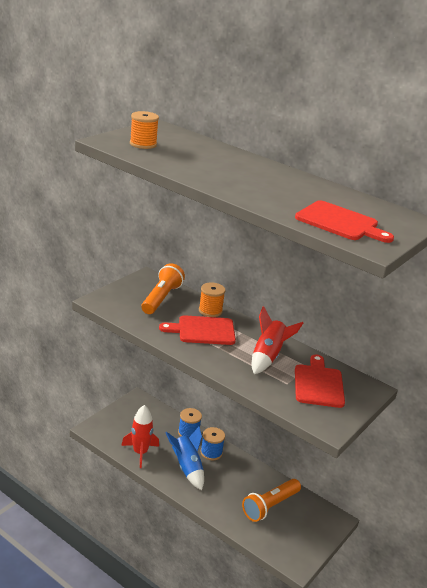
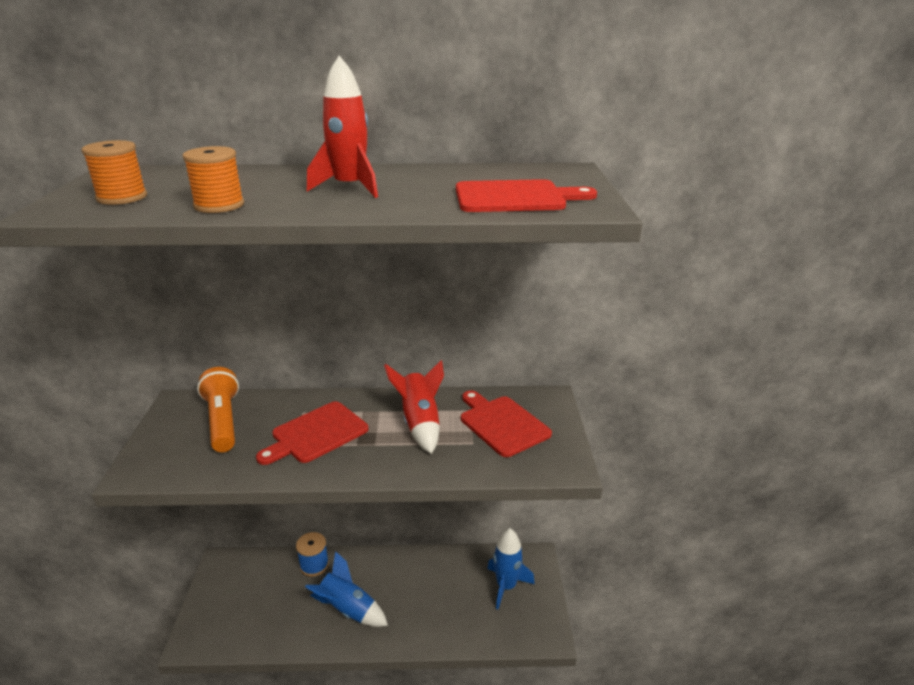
camera: 35 degrees left, 0 degrees up
(140, 453) = (277, 630): red rocket -> red rocket (350, 188)
(210, 311) = (300, 404): orange spool -> orange spool (219, 205)
(211, 453) = (358, 571): blue spool -> none
(270, 506) = (468, 590): orange flashlight -> none
(297, 521) = (506, 586): none -> blue rocket

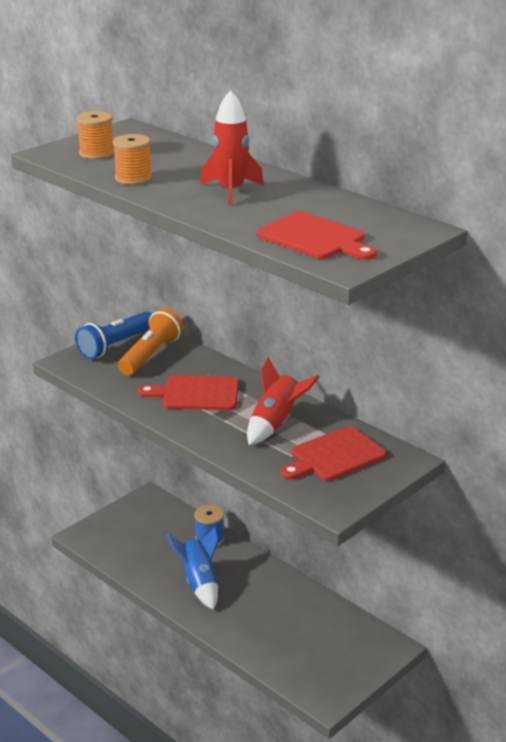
camera: 45 degrees right, 0 degrees up
(172, 429) = (115, 345): none -> blue flashlight
(502, 424) = (334, 456): red cutting board -> red cutting board turned 135 degrees counterclockwise
(506, 586) = (338, 648): blue rocket -> none

